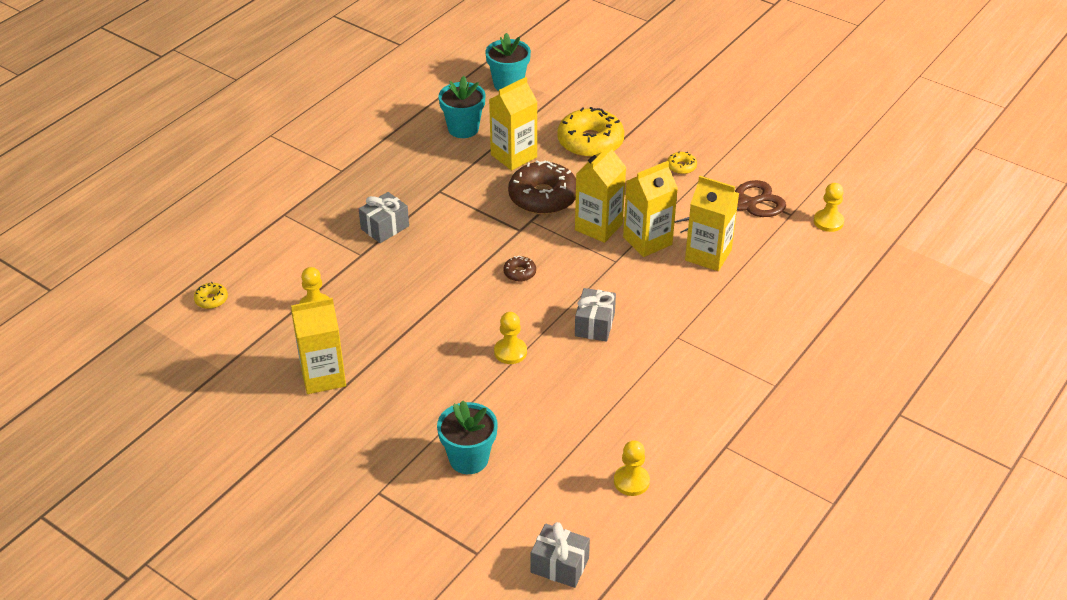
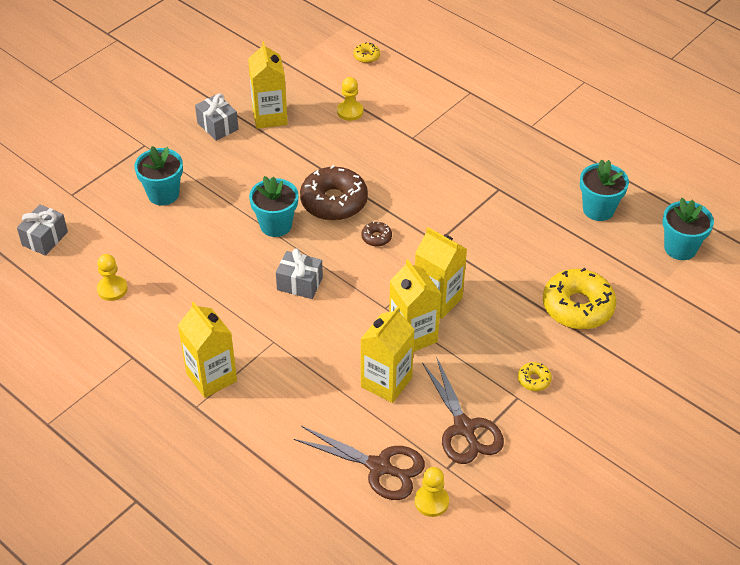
camera: 95 degrees right, 5 degrees up
(385, 227) = (447, 152): grey gift -> grey gift (217, 126)
(510, 352) = (276, 225): yellow pawn -> turquoise flower pot
(513, 156) = (553, 244): yellow carton -> yellow carton (211, 377)
(543, 197) = (486, 262): brown donut -> brown donut (334, 201)
(804, 254) = (379, 467): none -> brown scissors

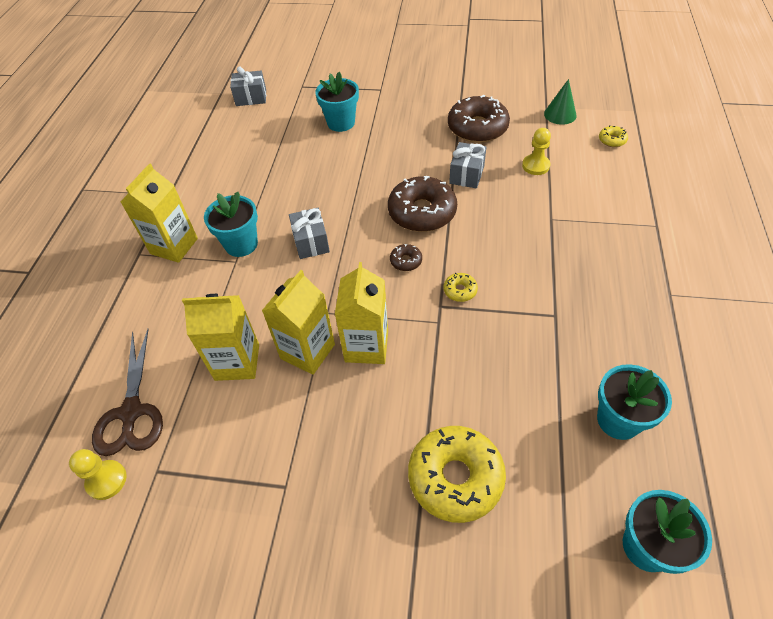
camera: 60 degrees right, 5 degrees up
(112, 289) = (227, 150): yellow pawn -> none
(217, 126) = (437, 110): grey gift -> grey gift (466, 174)
(269, 116) = (477, 128): yellow carton -> brown donut
(276, 225) = (363, 194): turquoise flower pot -> turquoise flower pot (241, 244)
(307, 63) = (560, 114): none -> green cone
(464, 428) = (215, 458): brown scissors -> none
(534, 380) = (319, 490): yellow donut -> yellow donut (460, 290)

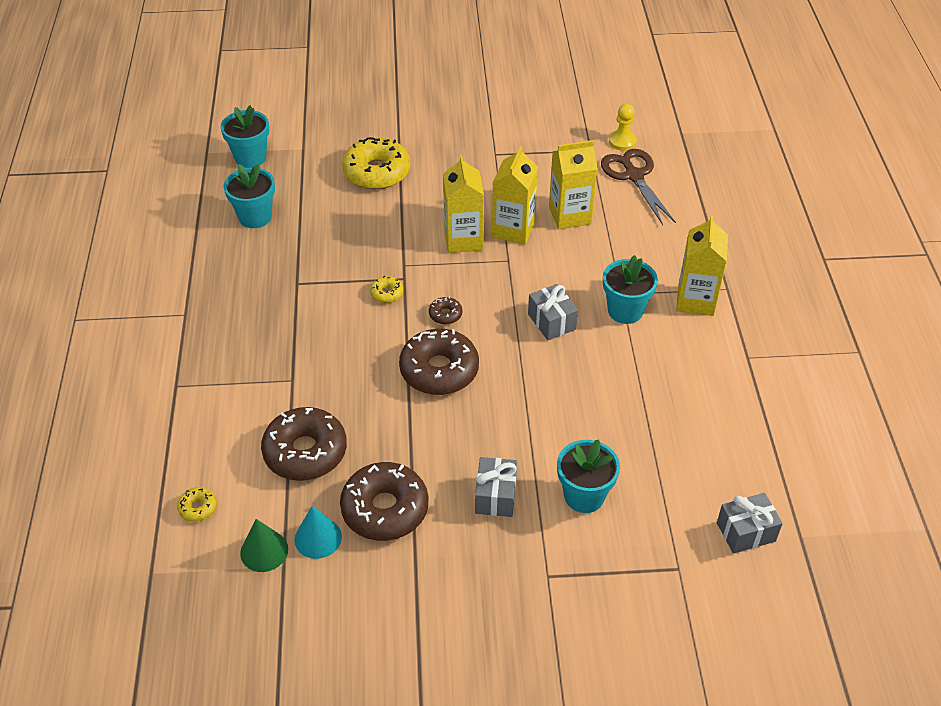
camera: 165 degrees right, 5 degrees down
(466, 174) = (393, 428): grey gift -> grey gift (495, 496)
(524, 117) = (318, 538): none -> turquoise cone
(535, 166) = (305, 452): yellow pawn -> brown donut

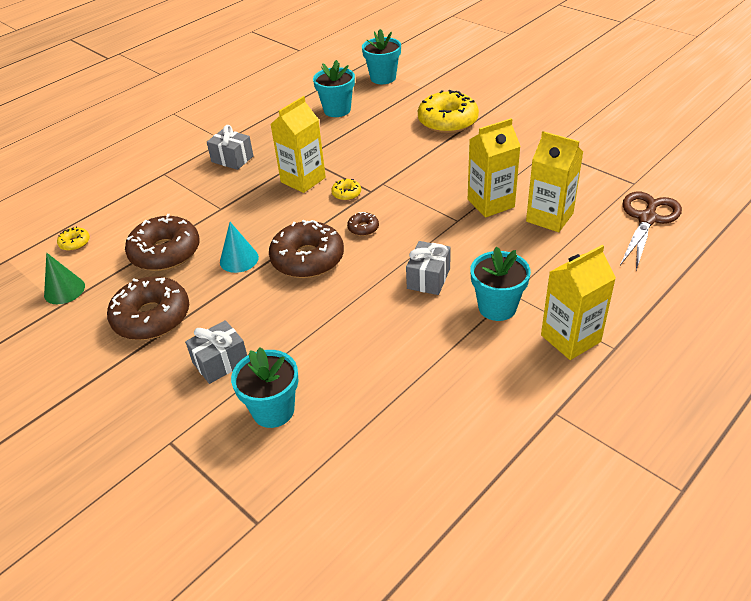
camera: 50 degrees right, 5 degrees down
(318, 538) = (97, 305): turquoise cone -> turquoise cone (239, 259)
(463, 239) = (445, 190): yellow carton -> yellow carton (303, 180)
(622, 141) = (672, 190): yellow pawn -> none
(746, 532) = (348, 546): grey gift -> grey gift (232, 159)

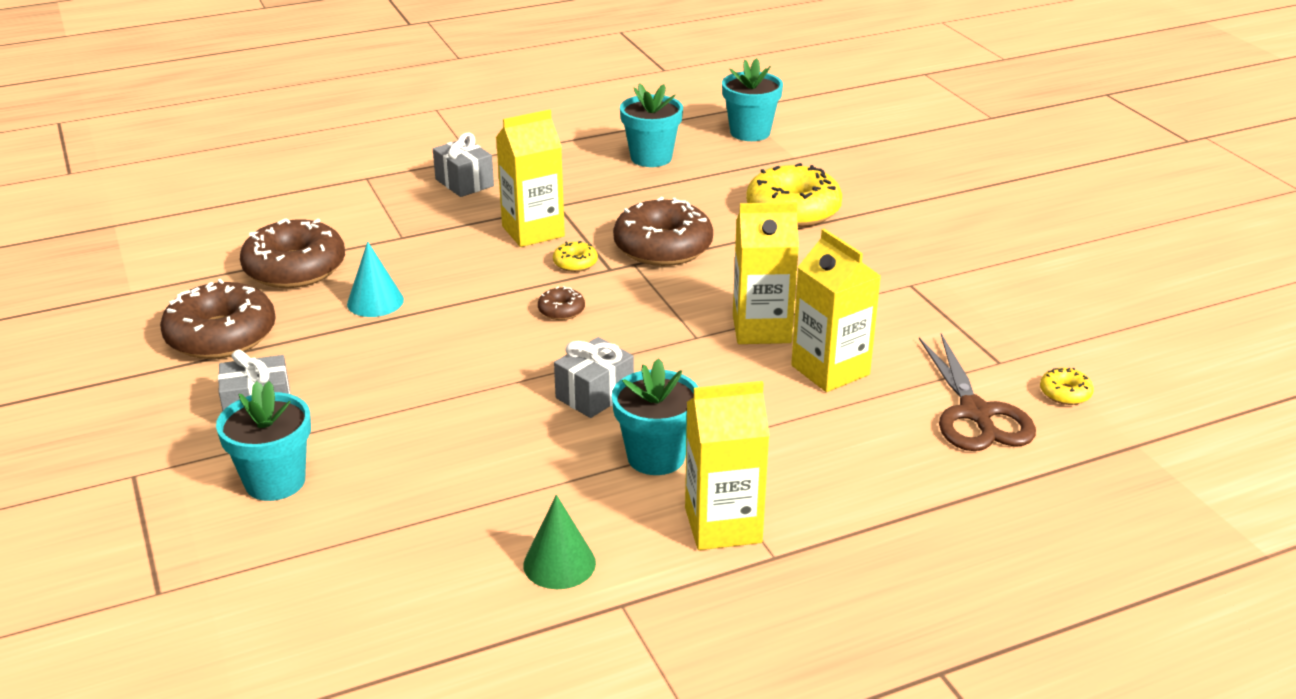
camera: 20 degrees right, 10 degrees down
(64, 290) = (149, 276): green cone -> green cone (559, 564)
(75, 243) = (201, 228): yellow donut -> yellow donut (1065, 393)
(307, 259) = (459, 326): brown donut -> brown donut (663, 247)
(647, 219) = (975, 413): brown scissors -> brown scissors turned 120 degrees clockwise

